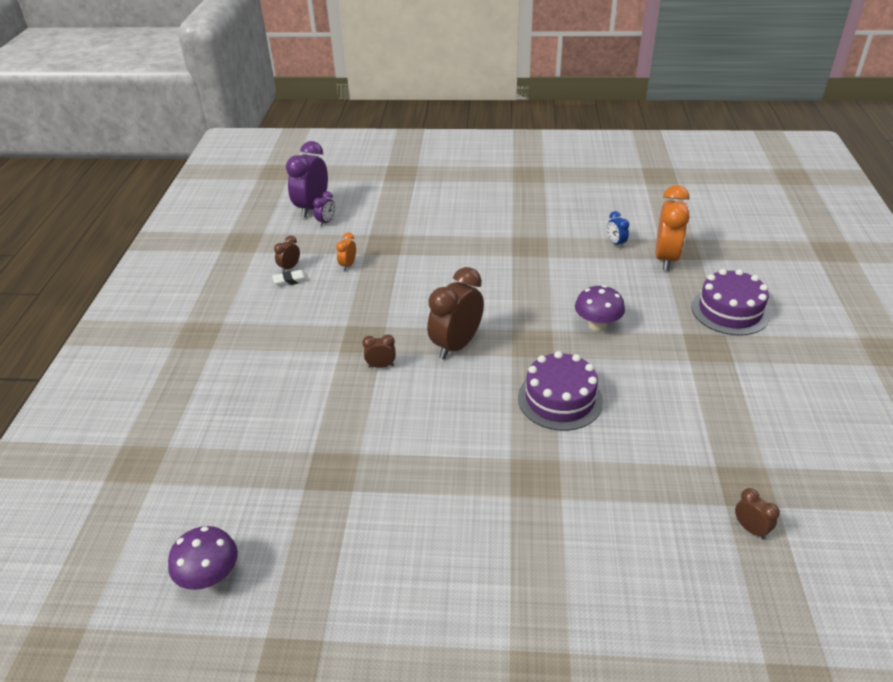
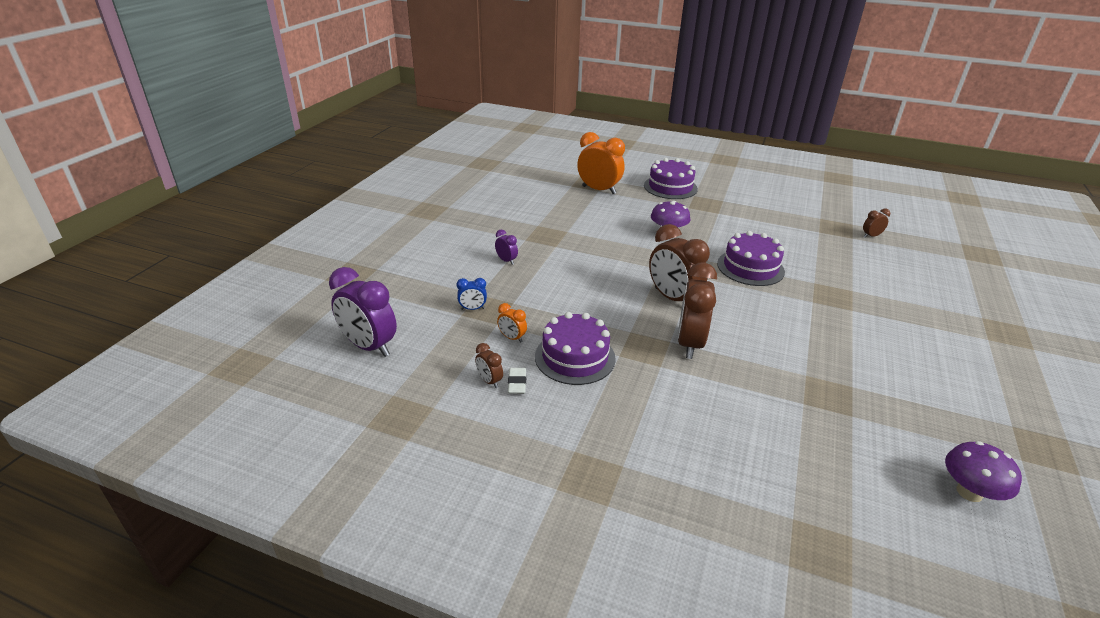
camera: 75 degrees left, 5 degrees down
(326, 222) = (410, 340): purple clock -> purple clock (506, 261)
(334, 302) = (575, 357): none -> purple cake
(381, 366) = (690, 344): brown clock -> brown clock, size x2.16
(616, 243) = (567, 201): blue clock -> blue clock (472, 309)

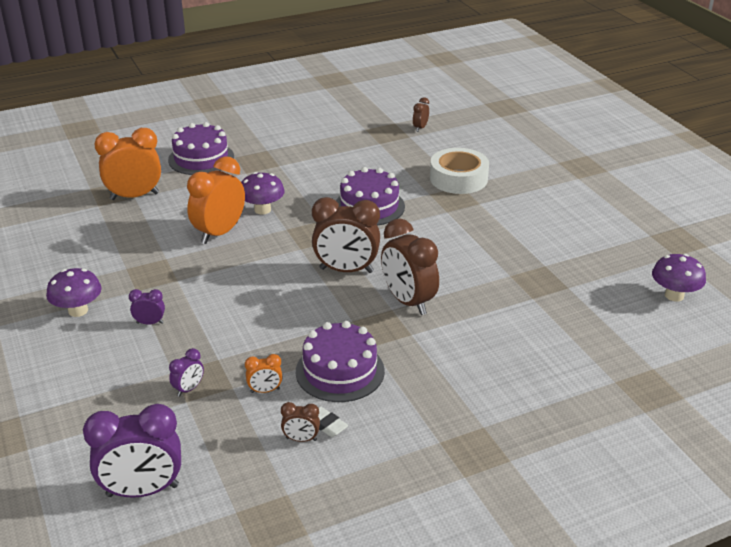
camera: 45 degrees left, 0 degrees up
(472, 309) = (188, 389): blue clock -> purple clock
(480, 233) = (78, 310): none -> purple mushroom
(619, 233) = (219, 233): none -> orange clock
(857, 284) = (458, 178): none -> white tape

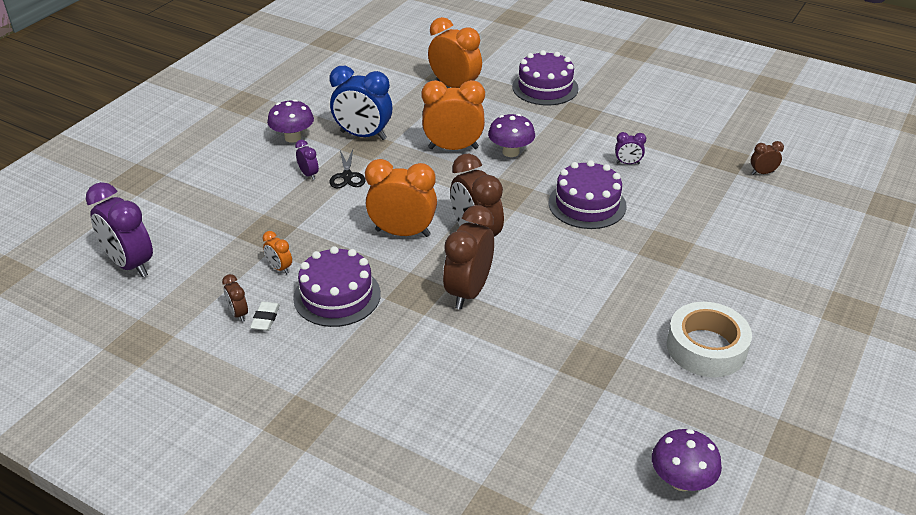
camera: 55 degrees right, 5 degrees up
(134, 270) = (363, 135): none -> blue clock
(182, 302) = (347, 176): none -> black scissors
(188, 389) = (250, 230): purple clock -> purple clock (627, 163)
(299, 304) = (402, 233): none -> orange clock
(458, 178) = (704, 236): white tape -> white tape (706, 348)

